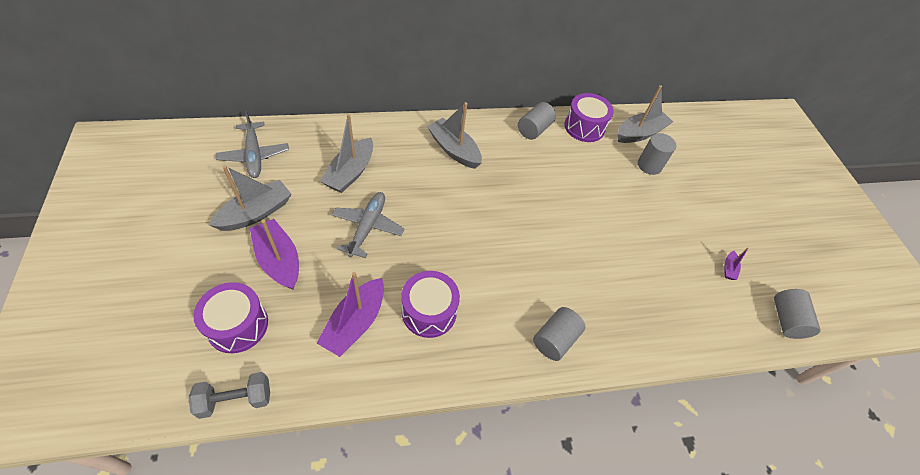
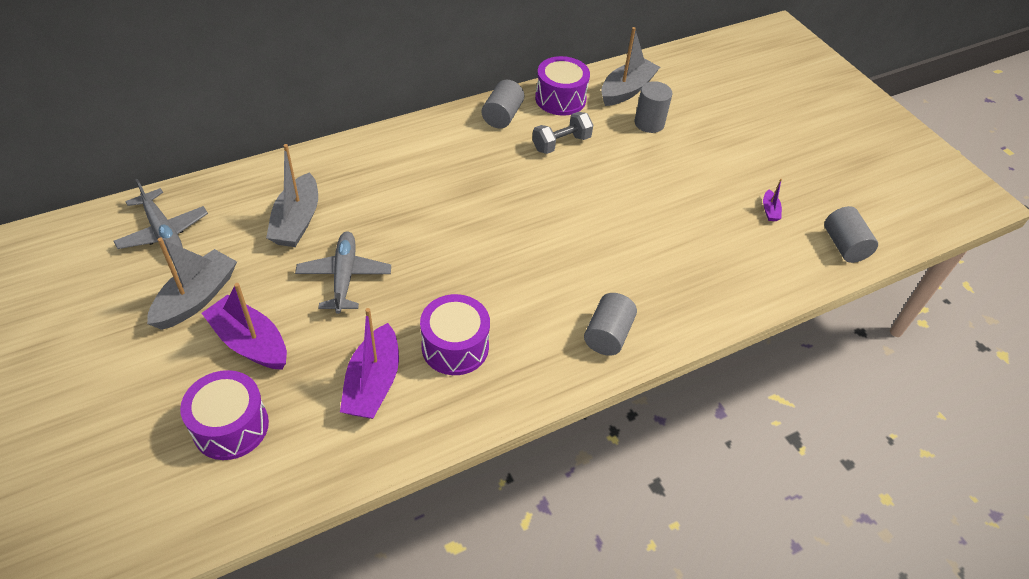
camera: 15 degrees left, 5 degrees down
(235, 399) = (264, 504): grey dumbbell -> grey dumbbell (561, 143)
(454, 150) = (414, 163): grey boat -> none

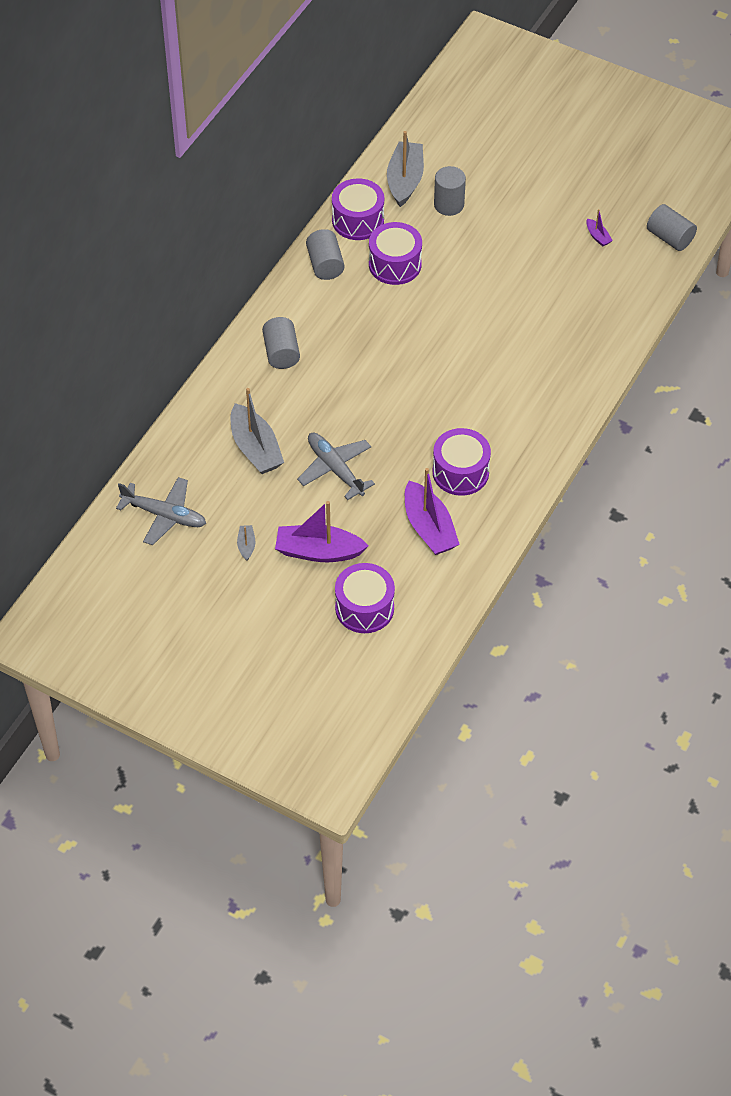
camera: 30 degrees left, 5 degrees up
(196, 298) = (246, 545): grey boat -> grey boat, size x0.45
(561, 143) = (395, 264): grey dumbbell -> purple drum
(608, 335) = (555, 404): grey cylinder -> grey cylinder (281, 353)

